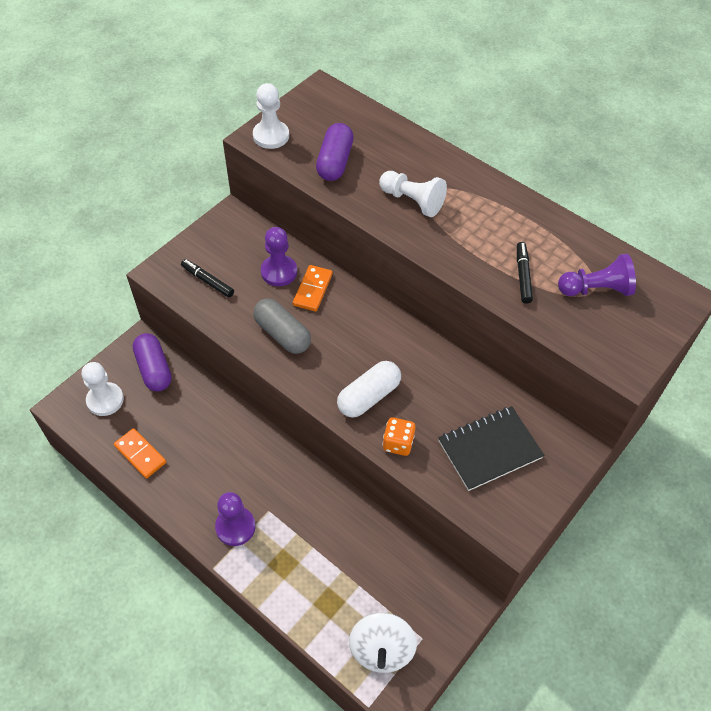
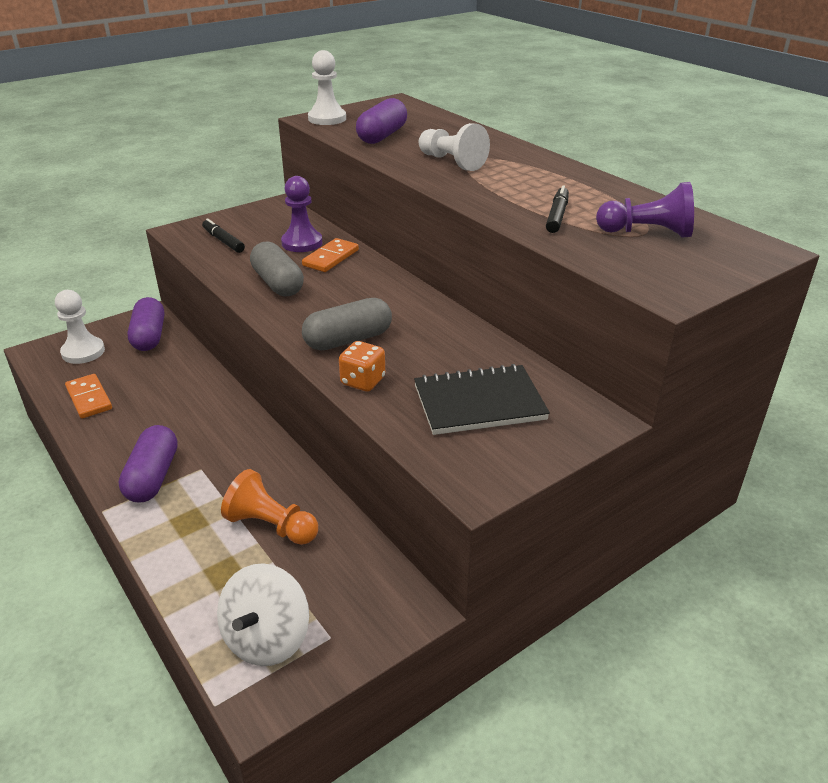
camera: 15 degrees right, 20 degrees down
(235, 527) = (153, 477): purple pawn -> purple capsule
(345, 554) = (271, 526): none -> orange pawn
(369, 396) = (348, 340): white capsule -> grey capsule

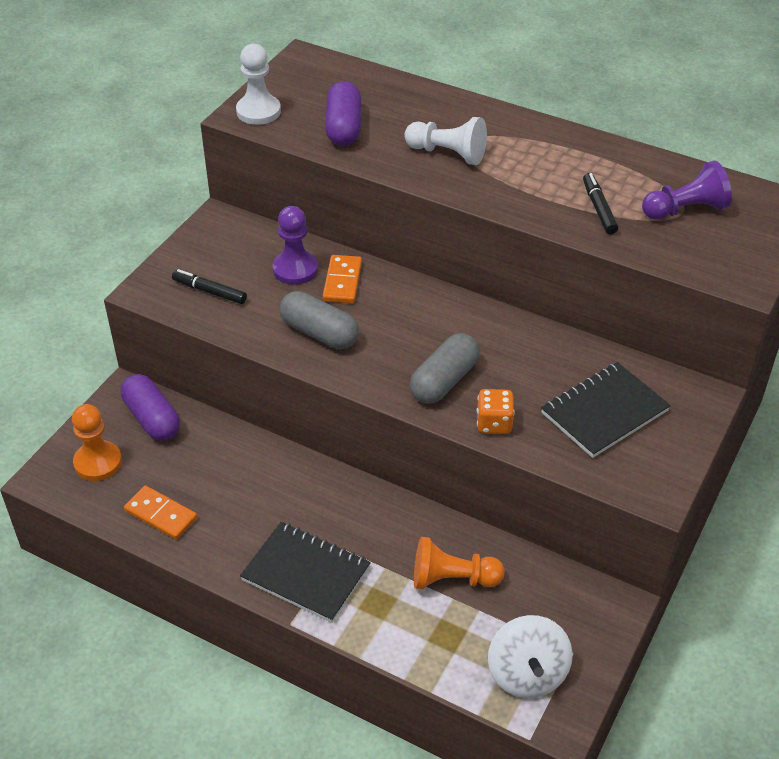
camera: 25 degrees left, 10 degrees up
(83, 352) = (98, 462): white pawn -> orange pawn
(153, 477) = (306, 573): purple capsule -> black notebook

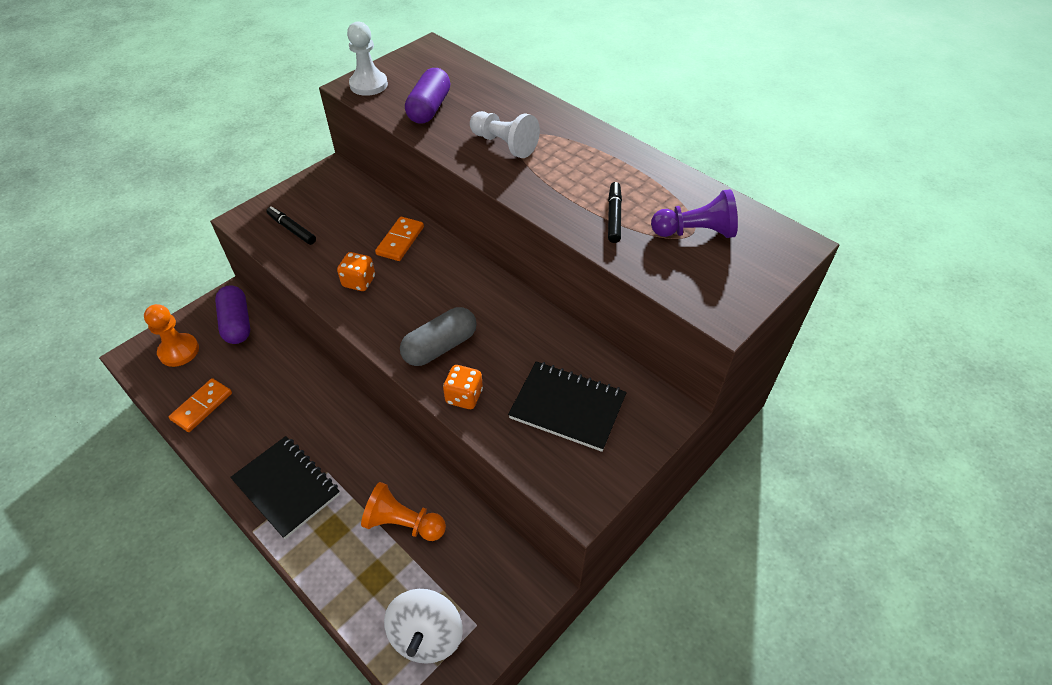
camera: 15 degrees right, 5 degrees up
(161, 514) = (202, 406): orange domino -> orange domino turned 75 degrees clockwise
(295, 269) = (368, 223): purple pawn -> none
(319, 333) = (359, 281): grey capsule -> orange dice
(604, 412) = (567, 407): black notebook -> black notebook turned 45 degrees clockwise

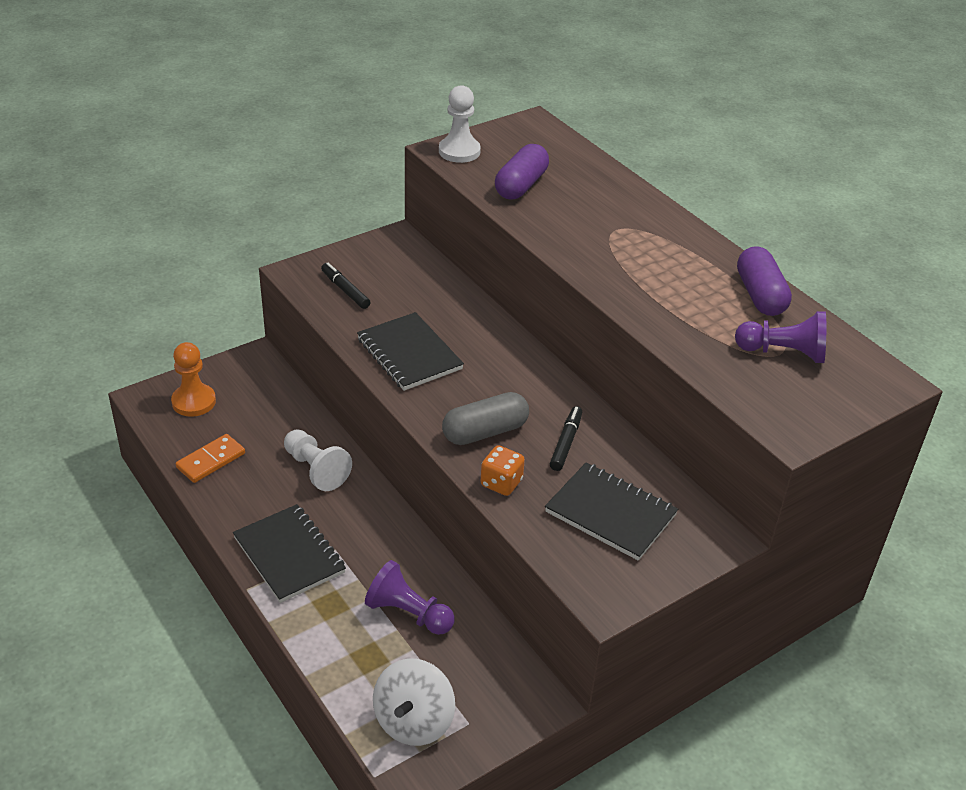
camera: 10 degrees right, 10 degrees down
(237, 323) = (260, 385): purple capsule -> purple capsule (760, 295)
(359, 281) = (409, 354): orange dice -> black notebook
(400, 241) = (461, 321): orange domino -> none
(403, 523) = (408, 613): orange pawn -> purple pawn
(504, 144) = (595, 234): white pawn -> white pawn (316, 469)
(614, 217) = (698, 324): black marker -> black marker (565, 443)

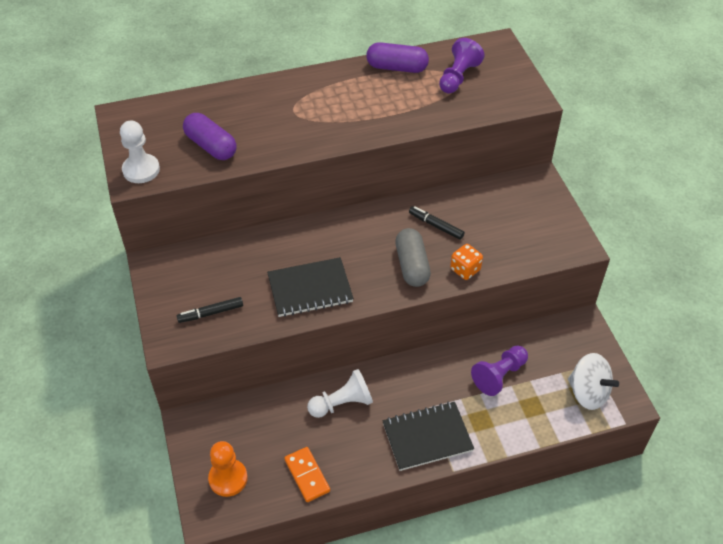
camera: 70 degrees left, 10 degrees up
(611, 513) = (507, 222): black notebook -> none

